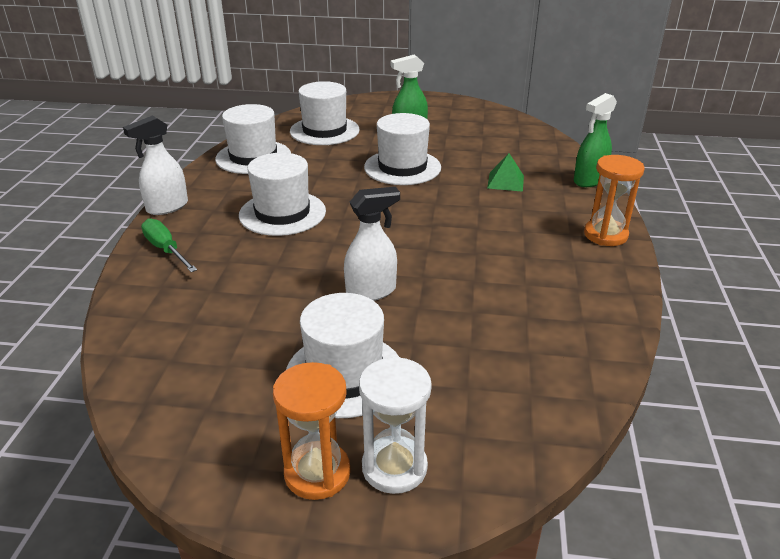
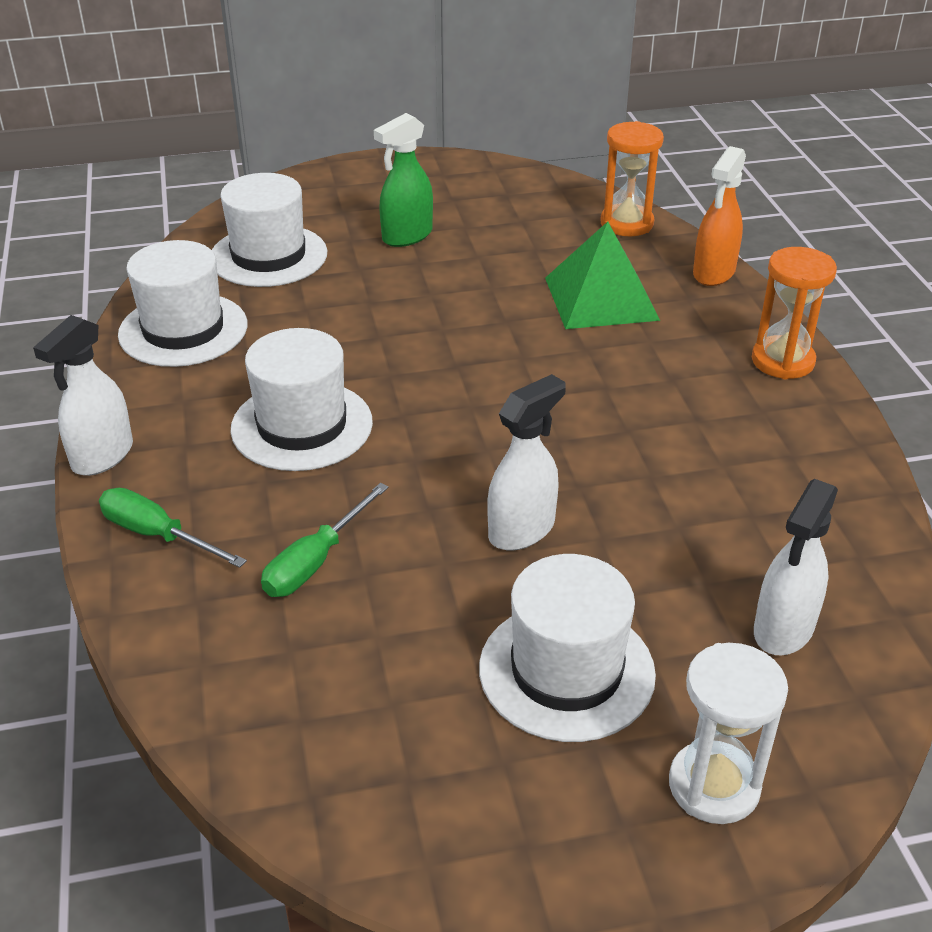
camera: 20 degrees left, 5 degrees up
(239, 281) = (315, 561): none -> green screwdriver
(317, 473) = (622, 825): orange hourglass -> orange hourglass (626, 223)
(402, 167) = (435, 302): white hat -> none
(505, 181) = (601, 298): green pyramid -> green pyramid, size x1.78
(505, 387) = (783, 629): none -> white spray bottle
(589, 180) = (713, 273): green spray bottle -> orange spray bottle

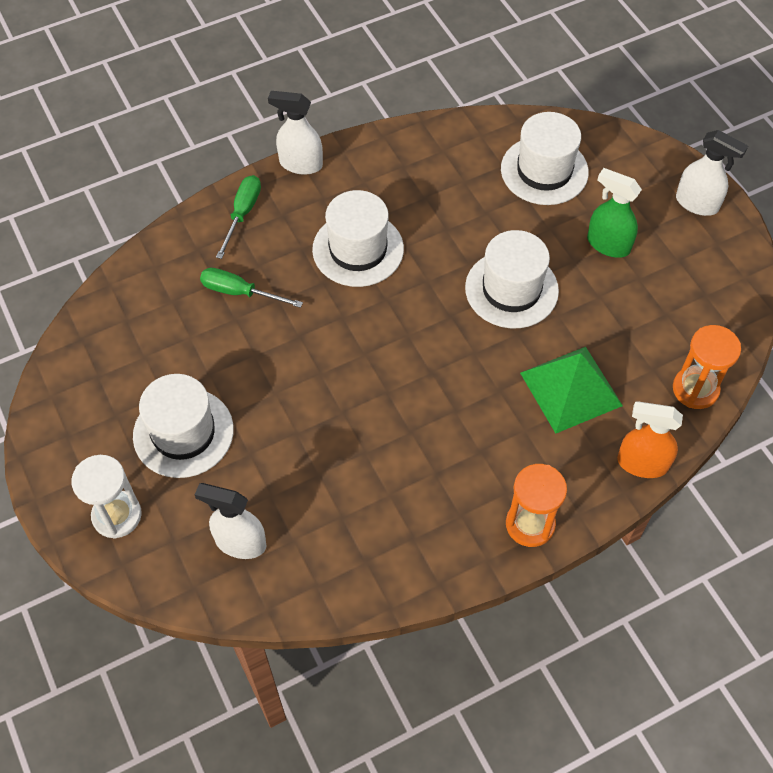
camera: 75 degrees right, 20 degrees up
(183, 330) = (437, 155): white hat -> white hat (511, 289)
(522, 530) = (293, 388): white spray bottle -> white spray bottle (697, 203)

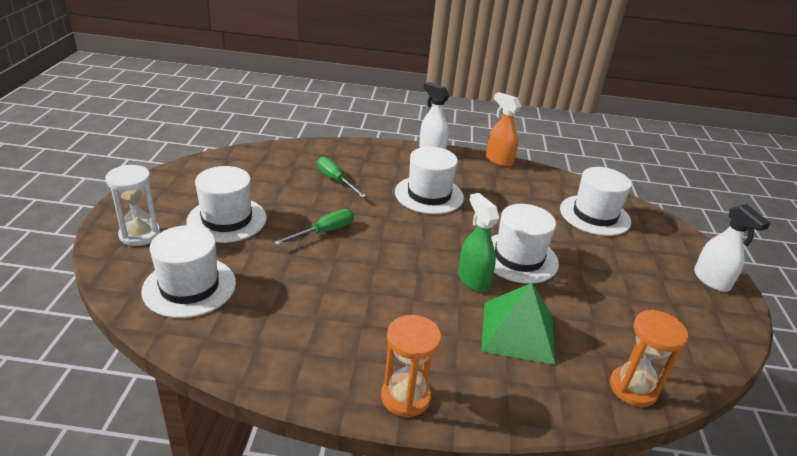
camera: 30 degrees right, 25 degrees down
(240, 542) = (189, 287): white spray bottle -> white hat
(242, 213) = (375, 153): green screwdriver -> green screwdriver (324, 231)
(608, 244) = (616, 269): green spray bottle -> green spray bottle (473, 279)
(641, 463) = (542, 412): orange spray bottle -> orange spray bottle (498, 160)

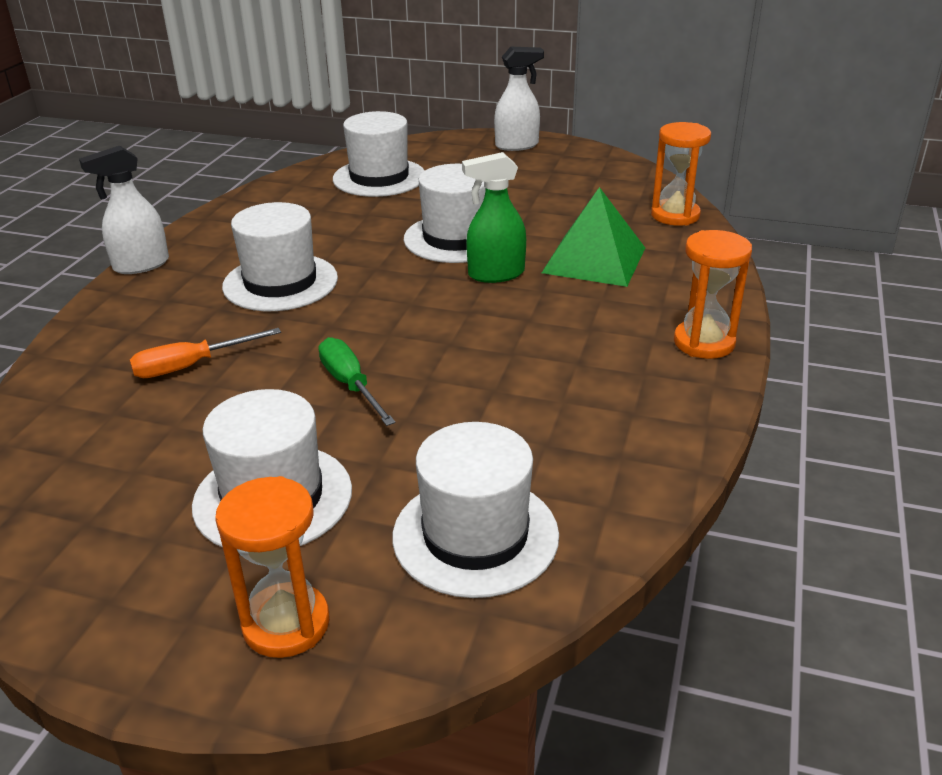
camera: 75 degrees left, 0 degrees up
(140, 234) = (286, 624): white hourglass -> orange hourglass
(335, 180) = (191, 366): green screwdriver -> orange screwdriver
(498, 160) = (209, 216): orange spray bottle -> none

